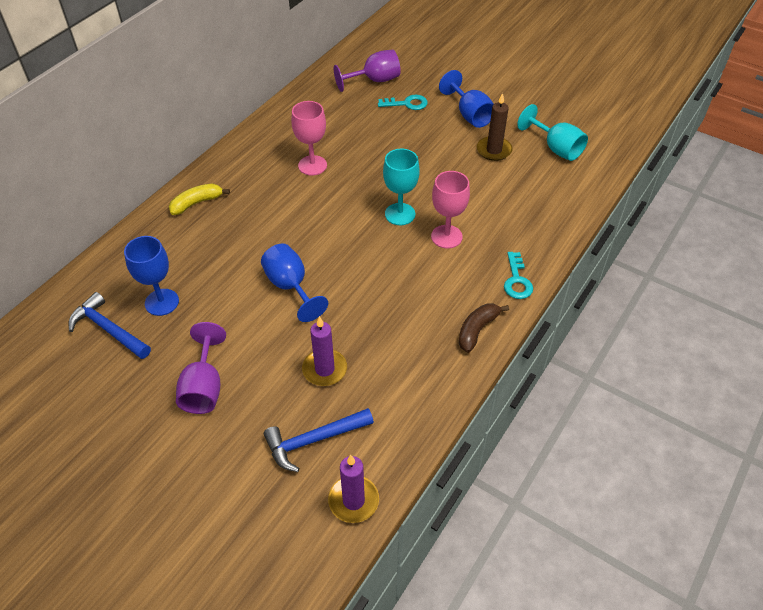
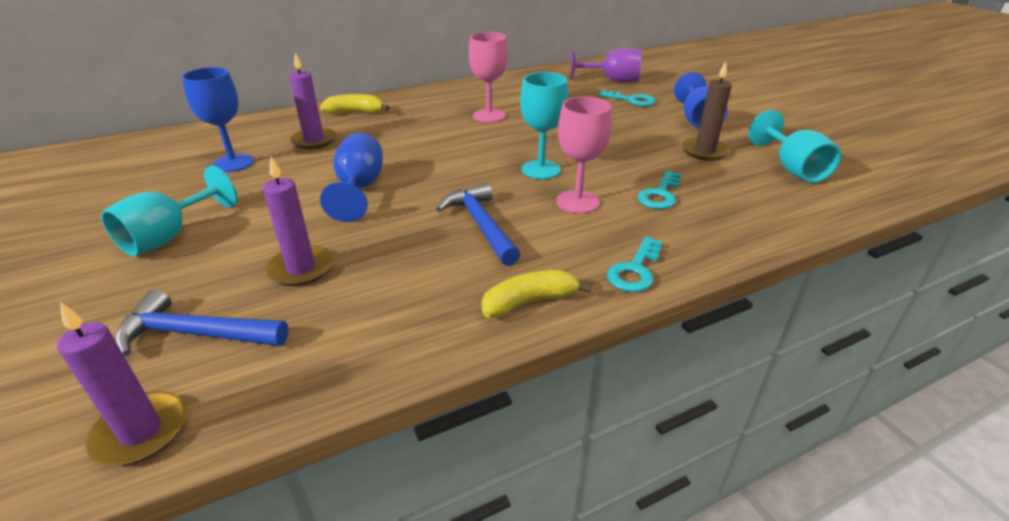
camera: 30 degrees right, 15 degrees down
(109, 329) = (165, 166): blue hammer -> blue hammer (481, 225)
(199, 251) = (314, 140): none -> purple candle
(204, 387) = (169, 236): purple goblet -> turquoise goblet
(477, 330) = (529, 302): brown banana -> yellow banana
(491, 208) = (660, 194): none -> turquoise key

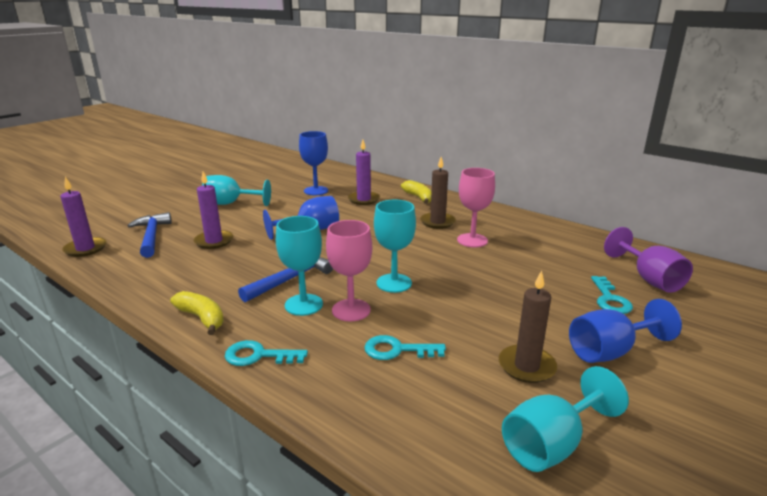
camera: 65 degrees right, 10 degrees down
(430, 119) = (437, 222): none -> brown candle
(547, 226) = (303, 305): none -> turquoise goblet

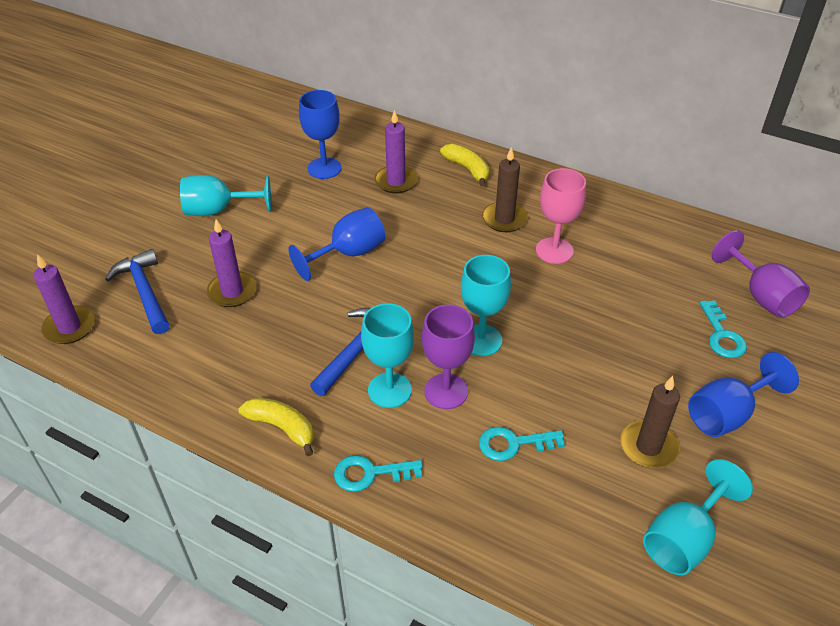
camera: 10 degrees left, 20 degrees up
(351, 310) = (446, 391): pink goblet -> purple goblet

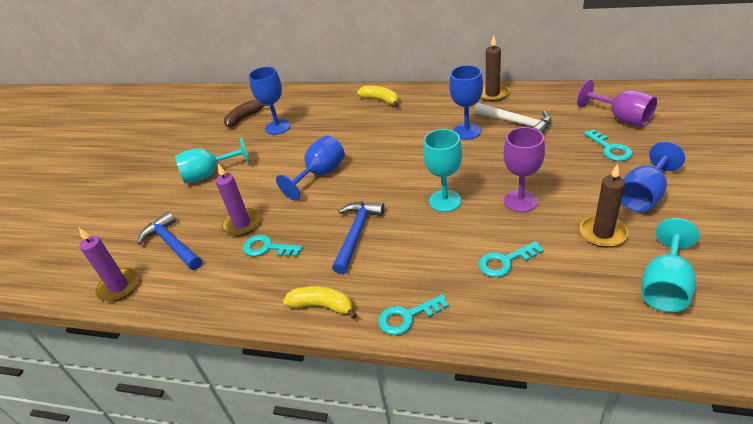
camera: 10 degrees left, 5 degrees down
(249, 333) = (267, 248): none -> turquoise key
(289, 141) = (245, 118): none -> brown banana
(389, 390) = (394, 254): turquoise goblet -> none
(396, 181) = (333, 121): purple candle -> none
(446, 391) = (436, 242): purple goblet -> purple goblet (520, 201)
(504, 219) = (422, 122): brown candle -> brown candle (492, 94)
(554, 250) = (467, 131): pink goblet -> blue goblet
(623, 259) = (516, 123): none -> white hammer

